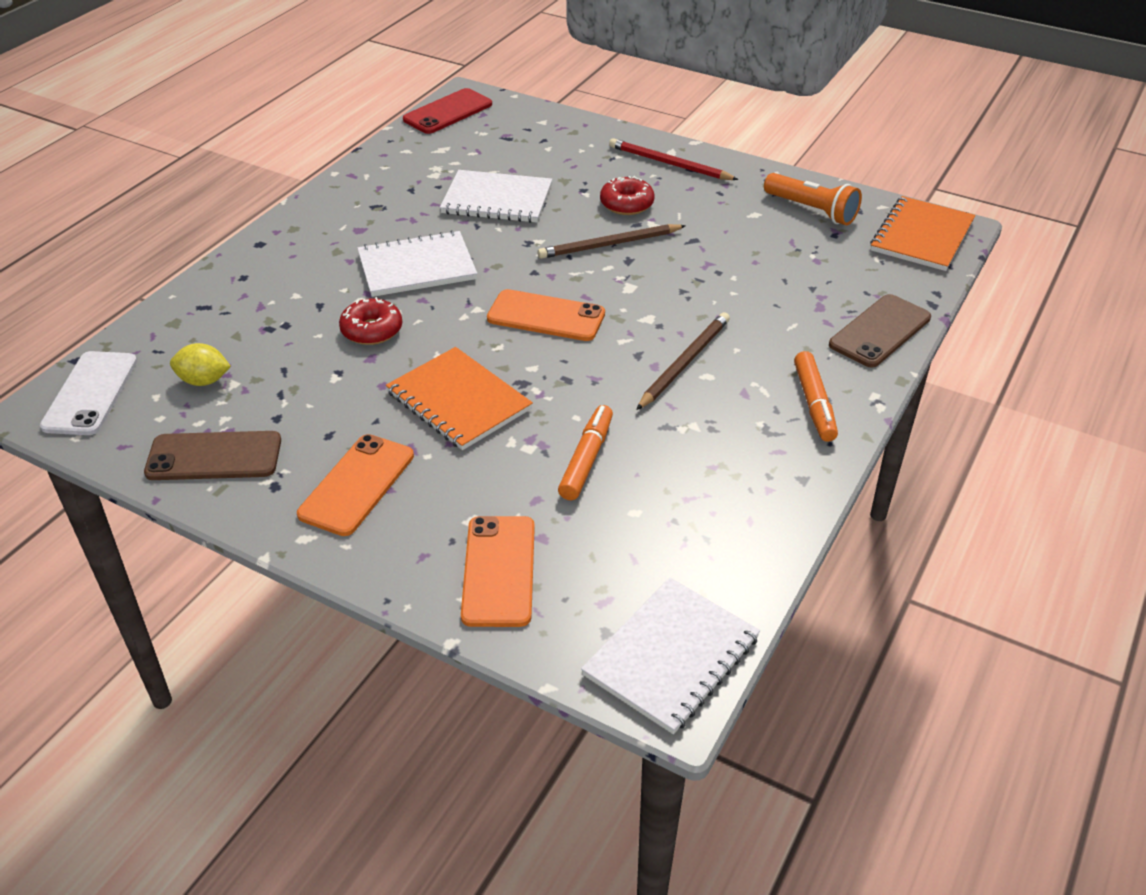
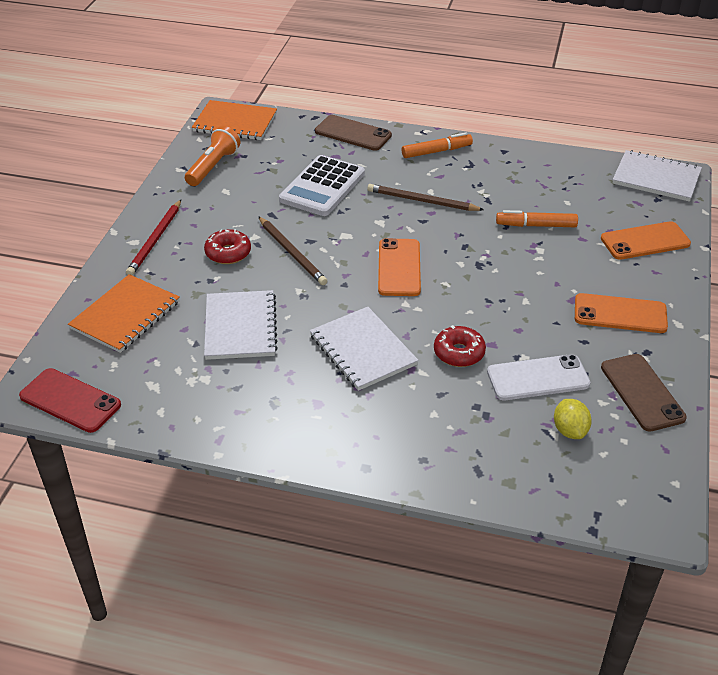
camera: 105 degrees left, 0 degrees up
(90, 393) = (625, 498): white phone -> white phone (538, 378)
(458, 401) = (514, 289): orange notebook -> orange notebook (125, 315)
(743, 285) = (322, 187): none -> white calculator

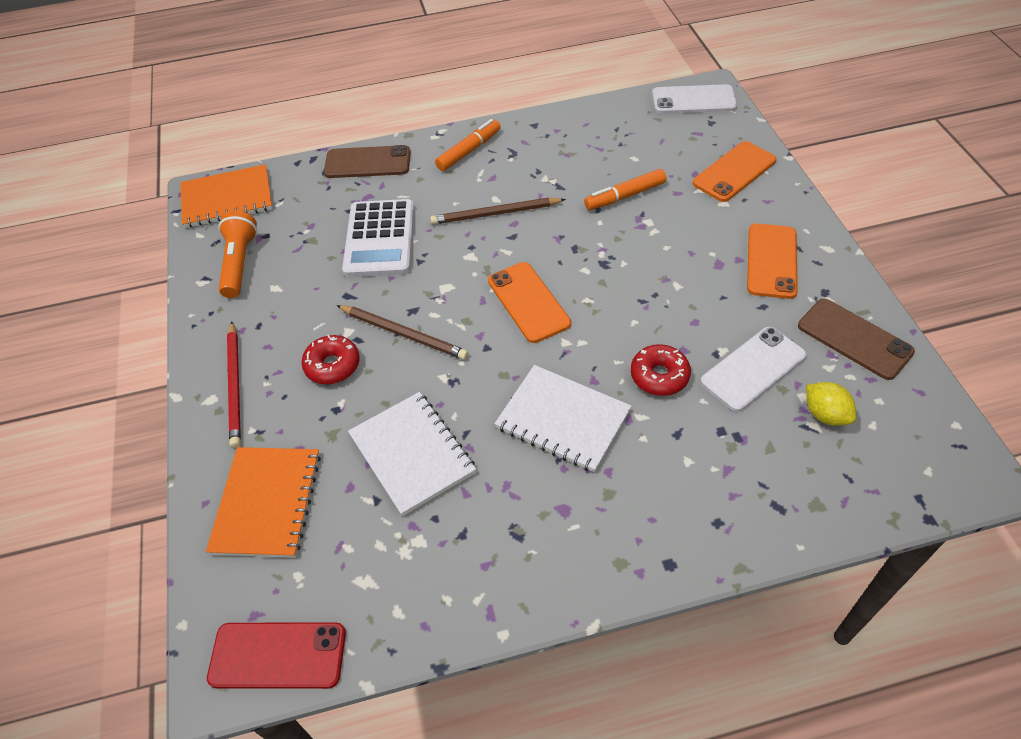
camera: 25 degrees left, 10 degrees up
(620, 314) = (771, 261): orange phone -> orange phone turned 60 degrees counterclockwise
(656, 178) = (693, 100): white notebook -> white phone

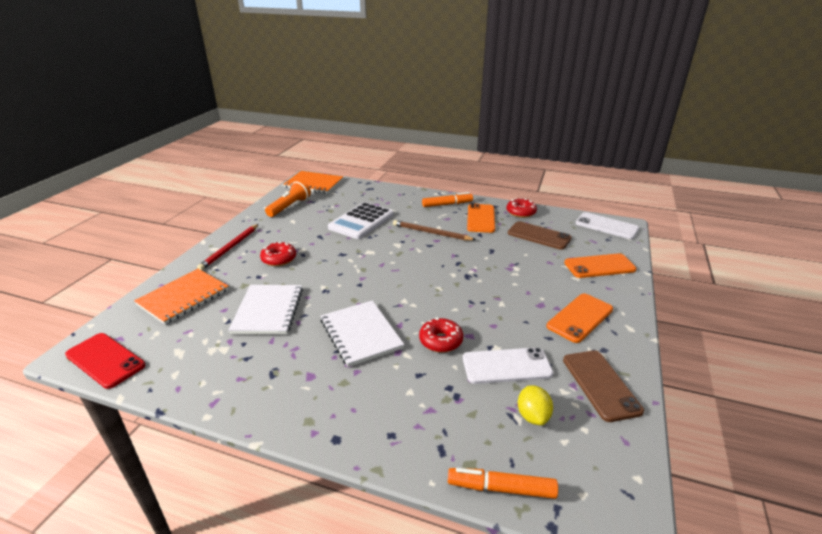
camera: 30 degrees right, 20 degrees down
(367, 162) = (391, 192): brown phone -> brown phone (539, 236)
(404, 334) = (326, 261): brown pencil -> none
(528, 302) = (404, 275): orange phone -> orange phone (481, 218)
(576, 122) = (521, 212): none -> red donut
(625, 196) = (514, 252): orange marker -> orange marker (501, 488)

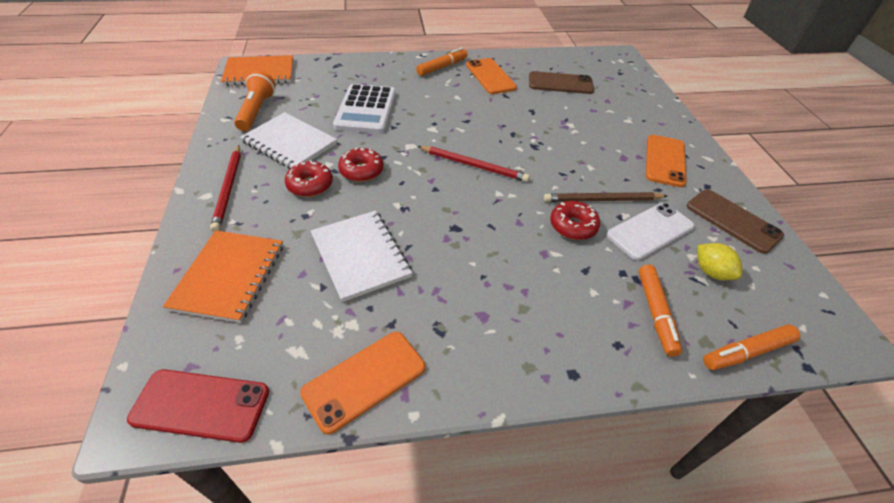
camera: 30 degrees left, 15 degrees up
(360, 334) = (490, 247): white notebook -> white notebook (289, 143)
(404, 277) = (474, 165): none -> red pencil
(431, 233) = (455, 105): brown pencil -> brown pencil (602, 200)
(446, 426) = (655, 313): none -> orange marker
(521, 212) = (522, 61): red donut -> red donut (361, 171)
(599, 266) = (636, 103): orange phone -> orange phone (364, 380)
(606, 226) = (608, 59): white phone -> none

